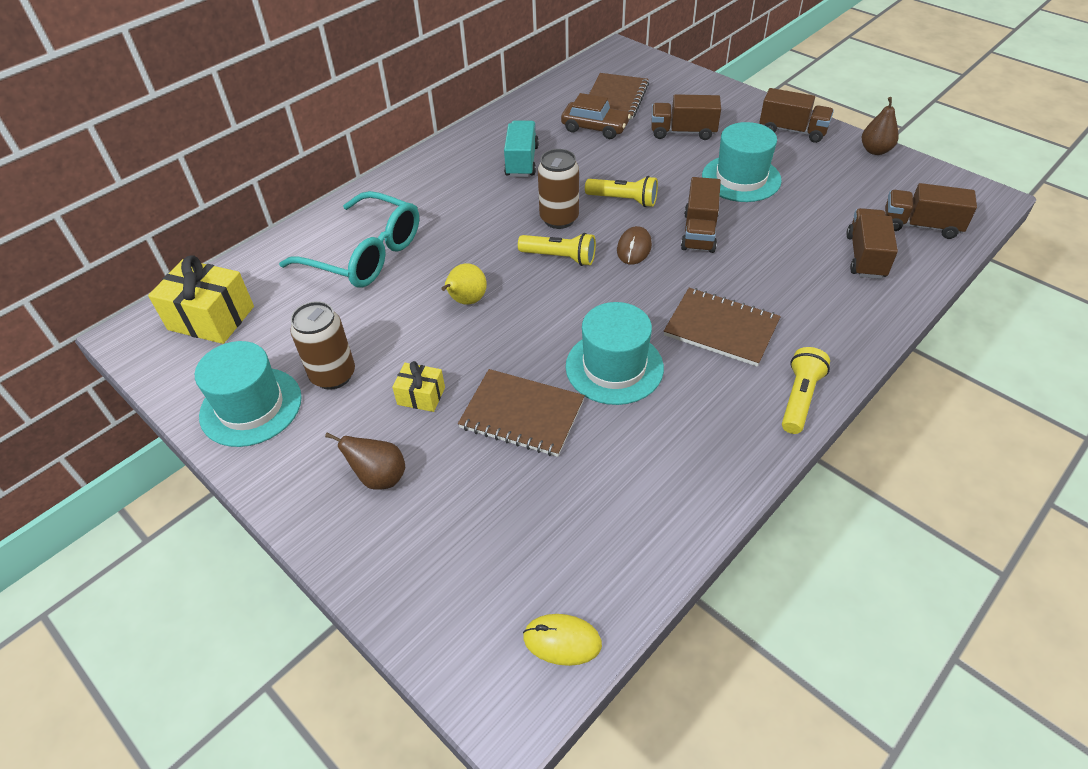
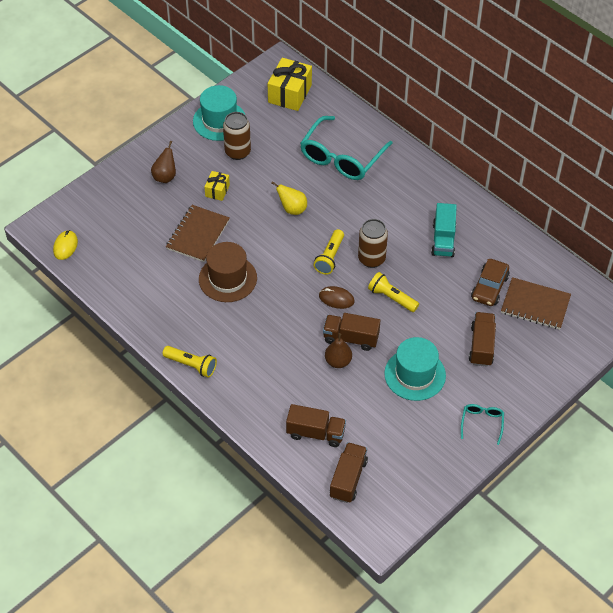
camera: 90 degrees right, 5 degrees up
(522, 161) = (443, 239): turquoise truck -> turquoise truck turned 90 degrees clockwise
(614, 367) = (227, 278): turquoise hat -> brown hat
(624, 200) = (391, 298): yellow flashlight -> yellow flashlight turned 105 degrees clockwise
(721, 328) = (253, 336): brown notebook -> none
(792, 131) = (482, 423): brown truck -> turquoise glasses
(875, 150) = (450, 476): brown pear -> brown pear (338, 361)

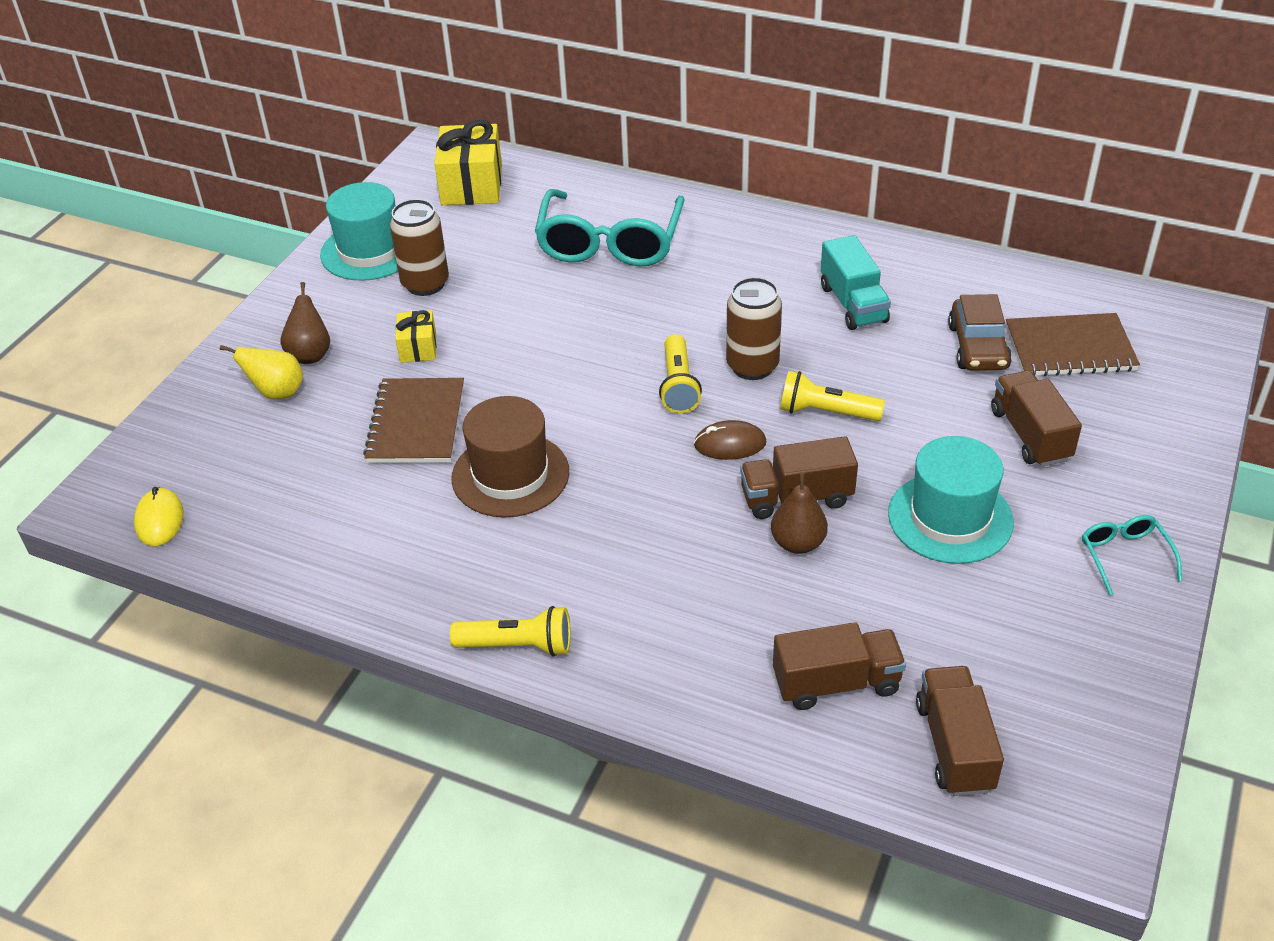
camera: 20 degrees left, 10 degrees down
(292, 209) = (568, 336): yellow pear -> yellow pear (277, 393)

